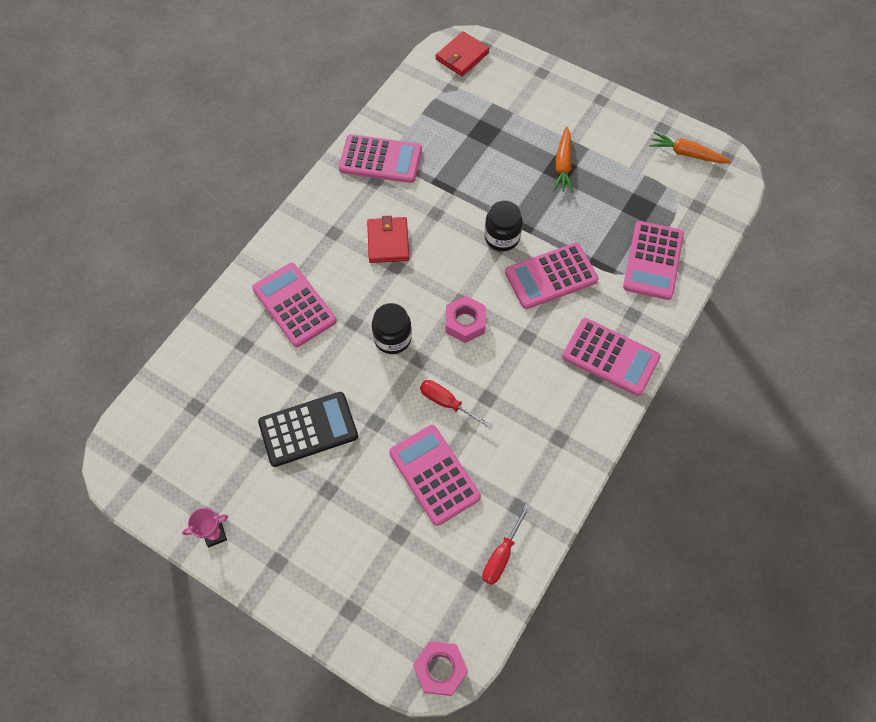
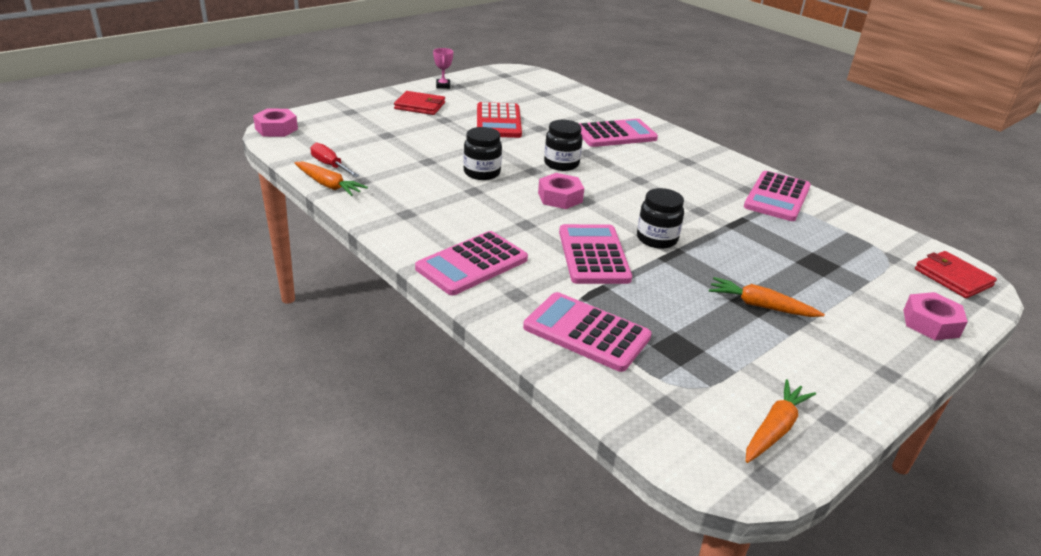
camera: 105 degrees right, 30 degrees down
(308, 429) = (498, 121): black calculator -> red calculator
(388, 242) = (669, 181): red wallet -> red wallet (420, 106)
(434, 475) = (422, 155): pink calculator -> none
(447, 403) = (482, 173): red screwdriver -> black jar
(531, 74) = (930, 323): none -> pink nut
(543, 533) = (328, 185): none -> orange carrot

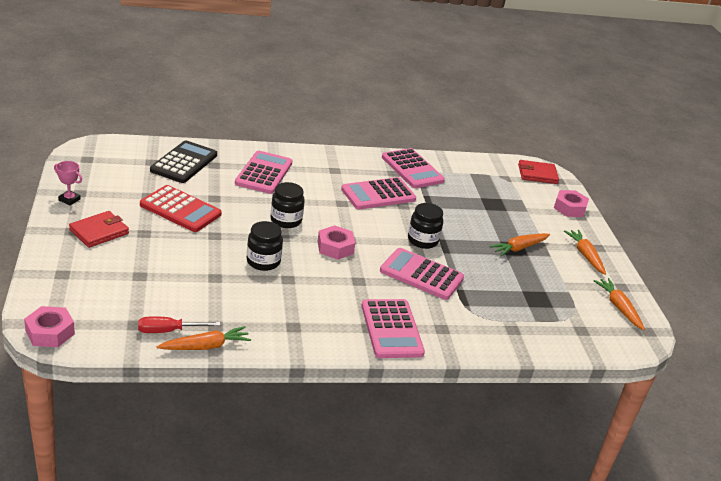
camera: 60 degrees left, 0 degrees up
(566, 103) = (184, 163): none -> black calculator
(586, 332) = (502, 323): pink calculator -> pink calculator (378, 194)
(845, 365) = (585, 255): none -> orange carrot

